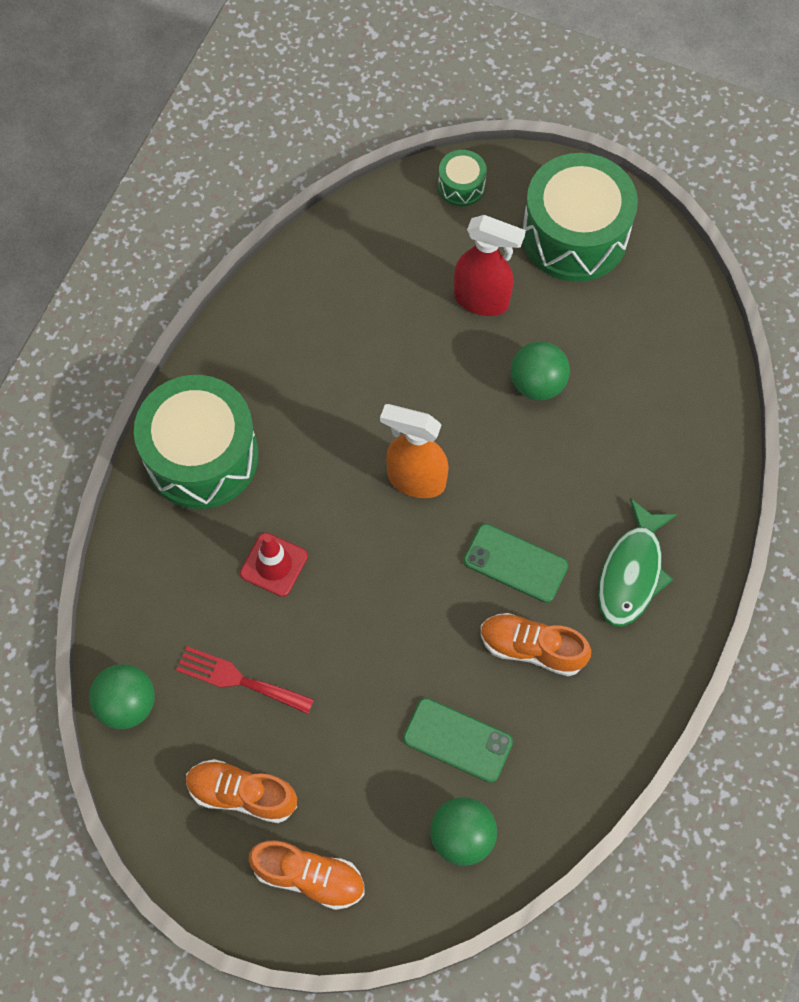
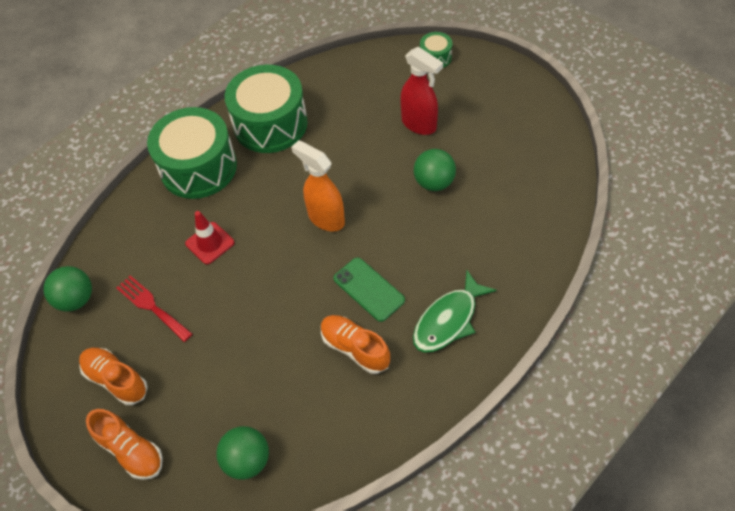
camera: 25 degrees right, 10 degrees down
(457, 740) = (275, 393): green phone -> none
(574, 235) = (498, 102): green drum -> green drum (270, 124)

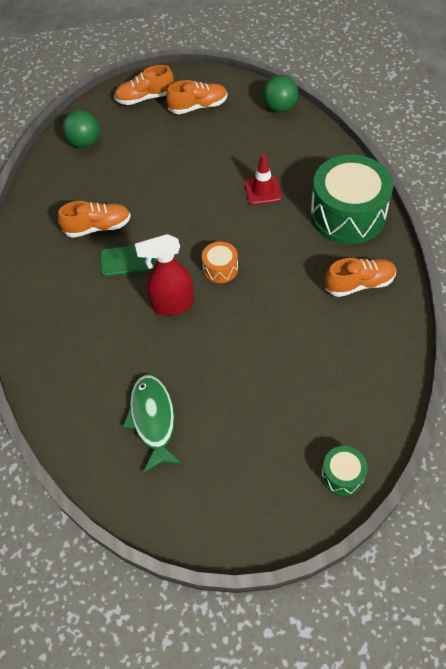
camera: 125 degrees right, 0 degrees up
(151, 306) = (237, 140): red fork -> none
(270, 124) = (359, 284): green drum -> orange shoe
(326, 218) = (220, 268): orange spray bottle -> orange drum
(419, 124) = (261, 397): red spray bottle -> red spray bottle (172, 305)
(434, 182) = (186, 364): green ball -> none
(448, 320) = (61, 291): green fish -> green fish (153, 420)

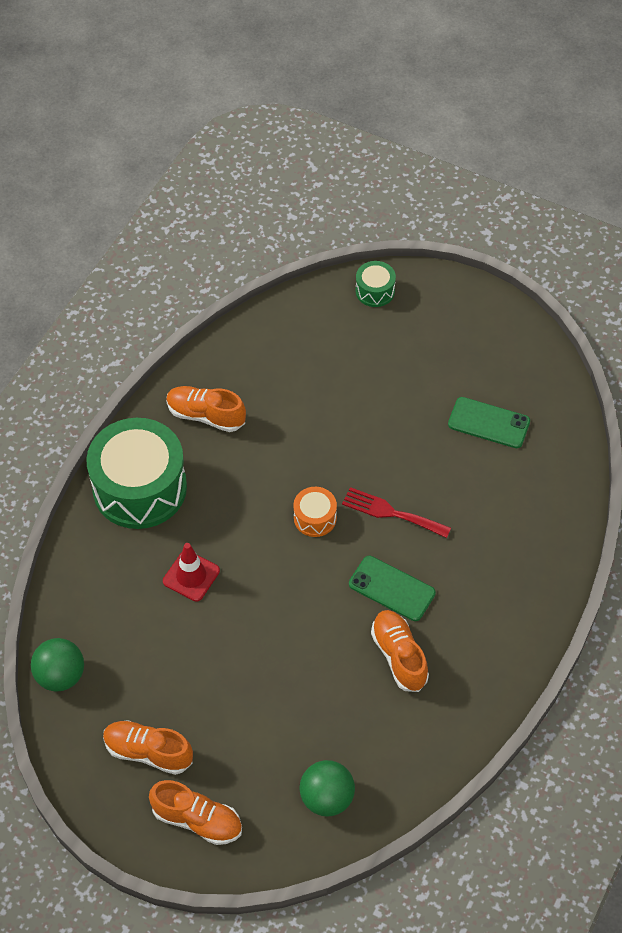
camera: 145 degrees left, 0 degrees up
(97, 227) = (399, 656): orange shoe -> orange shoe turned 45 degrees clockwise
(153, 420) = (489, 423): green fish -> green phone
(172, 305) = (391, 513): red spray bottle -> red fork

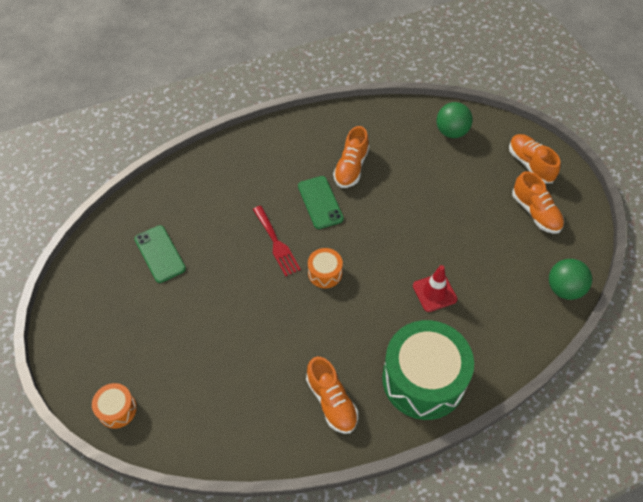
camera: 140 degrees left, 0 degrees up
(375, 291) = (117, 409): green drum -> orange drum

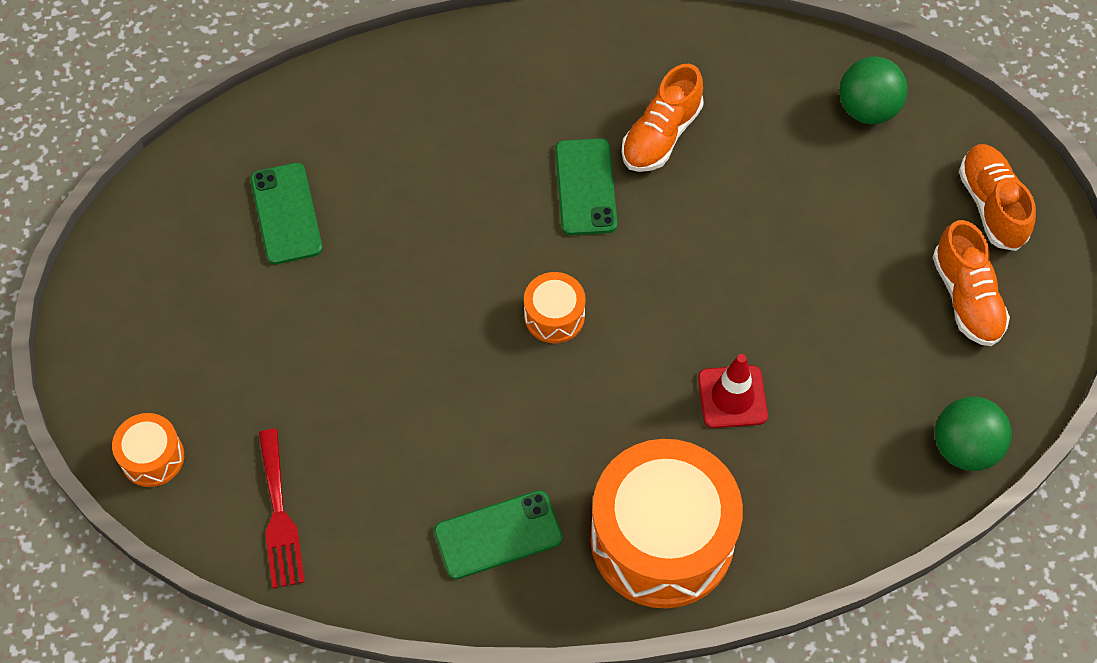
camera: 15 degrees right, 5 degrees up
(276, 243) = (487, 243): red fork -> red fork (279, 515)
(332, 401) = (498, 535): orange shoe -> green phone
(423, 379) = (662, 539): green drum -> orange drum

